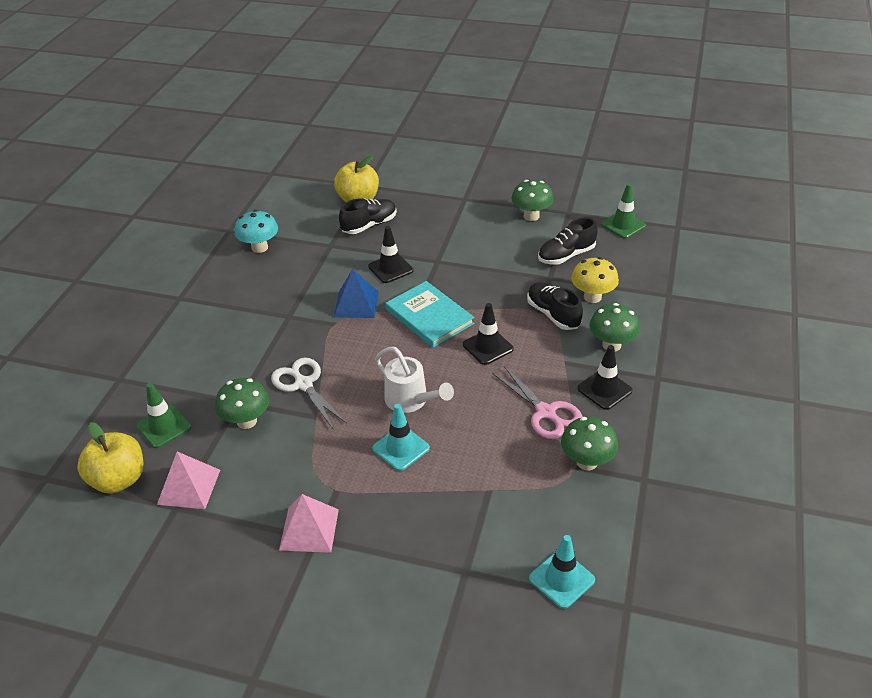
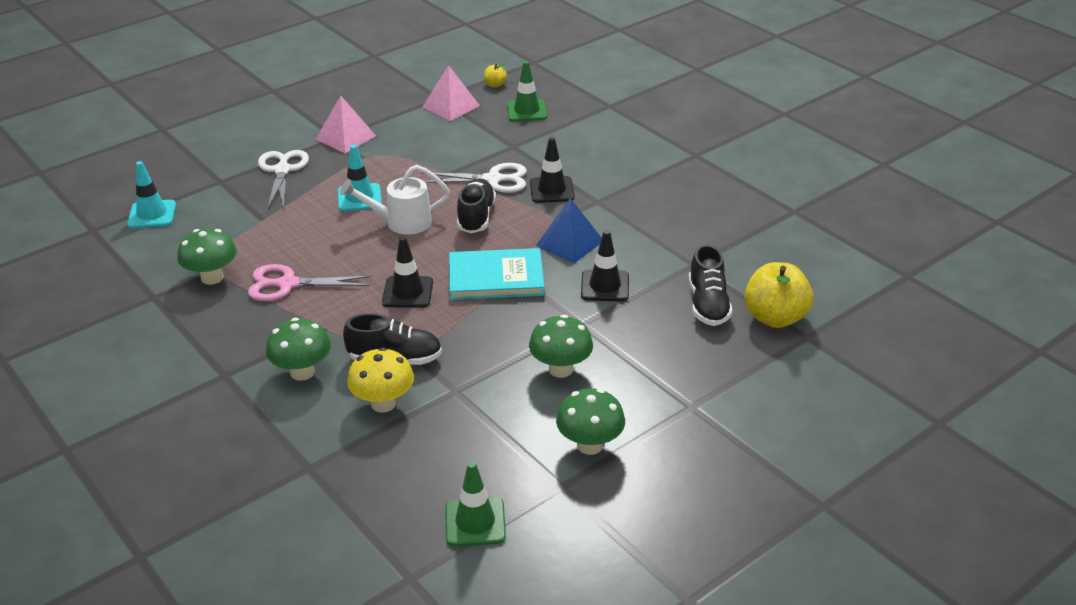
camera: 125 degrees right, 5 degrees down
(119, 479) = (495, 85): yellow apple -> yellow apple, size x0.46
(246, 421) = (485, 143): green mushroom -> green mushroom (560, 369)
(259, 248) = (738, 219): turquoise mushroom -> none
(406, 535) = (282, 170): none -> white scissors
(566, 255) = (476, 427): black shoe -> black shoe (476, 217)
(604, 389) = (261, 332): black traffic cone -> black traffic cone (552, 190)

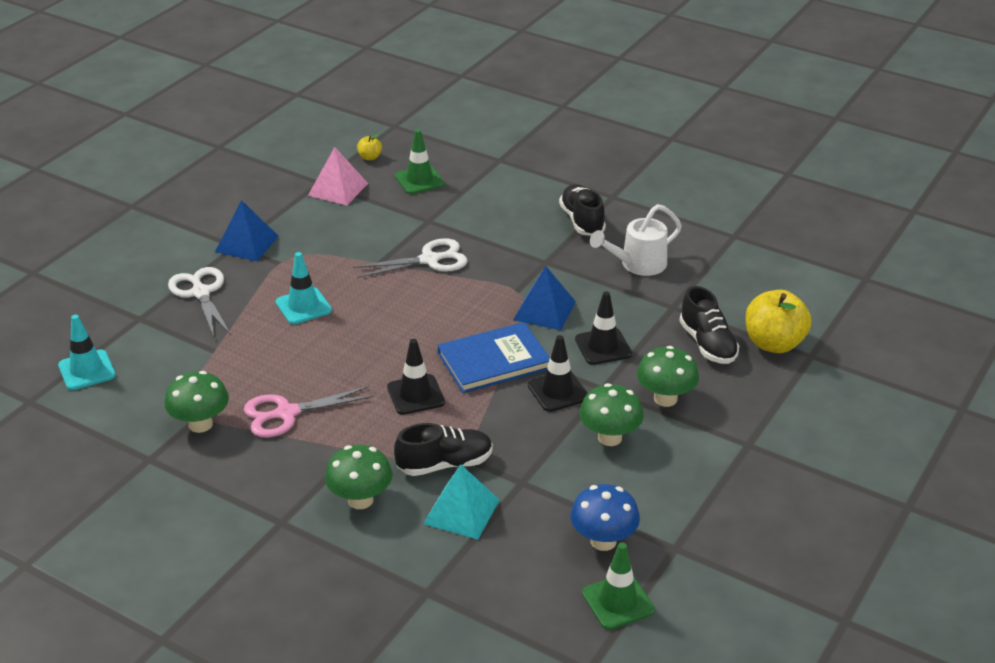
camera: 20 degrees left, 0 degrees up
(346, 137) = (247, 244): pink pyramid -> blue pyramid
(383, 403) = (461, 511): yellow mushroom -> turquoise pyramid
(401, 222) = (363, 324): white watering can -> white watering can (637, 265)
(476, 217) = (436, 302): black shoe -> black shoe (582, 221)
(496, 278) = (494, 361): turquoise book -> blue book
(496, 462) = (603, 541): none -> blue mushroom
(552, 190) = (495, 259): black traffic cone -> black traffic cone (558, 391)
(590, 445) = (678, 503): green mushroom -> green mushroom (665, 399)

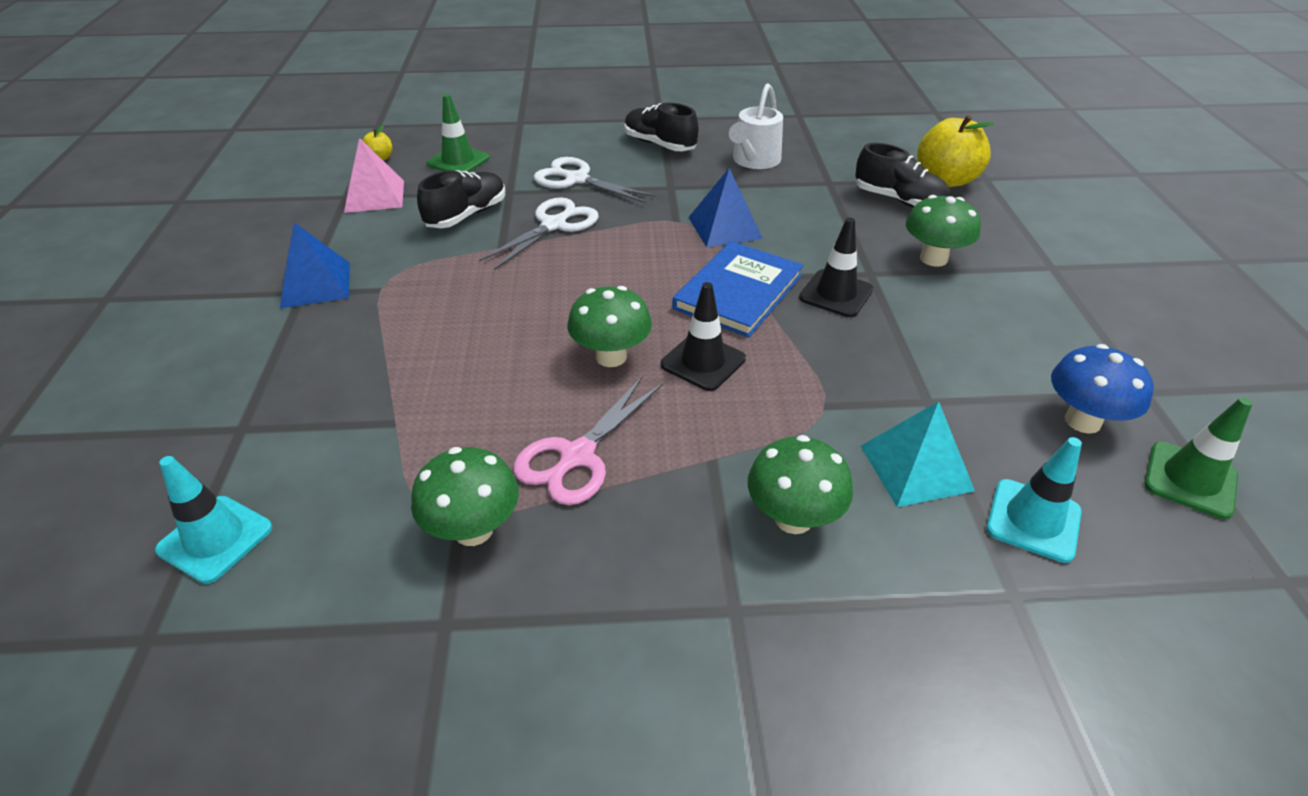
camera: 35 degrees left, 5 degrees up
(201, 293) = (306, 361): white scissors -> white scissors (576, 179)
(303, 306) = (461, 323): turquoise traffic cone -> turquoise traffic cone (1033, 520)
(445, 464) = (829, 422): black shoe -> black shoe (467, 215)
(603, 347) = (819, 237): black traffic cone -> none
(609, 437) = (940, 315): green mushroom -> green mushroom (611, 356)

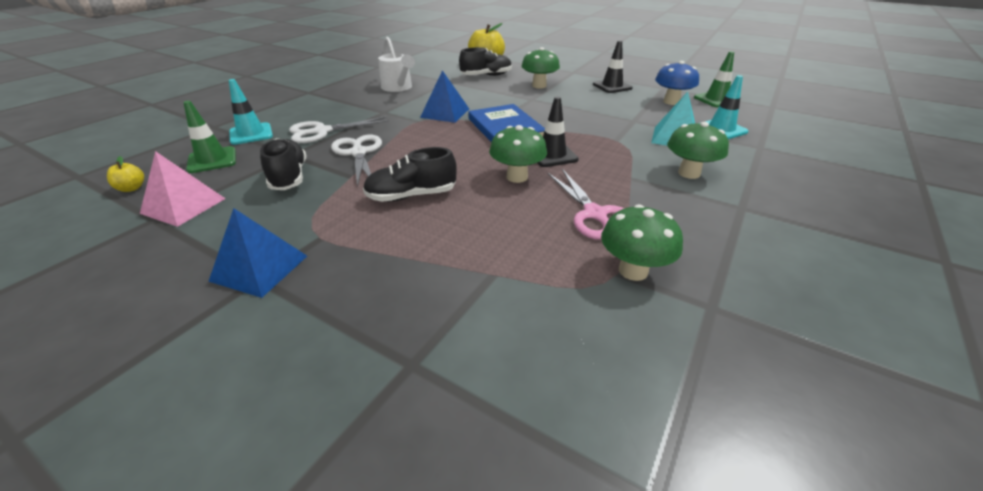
camera: 55 degrees left, 5 degrees down
(215, 539) = (549, 416): turquoise traffic cone -> turquoise traffic cone (251, 134)
(659, 144) = (334, 101): black shoe -> black shoe (411, 196)
(836, 294) = (537, 110): black traffic cone -> black traffic cone (612, 86)

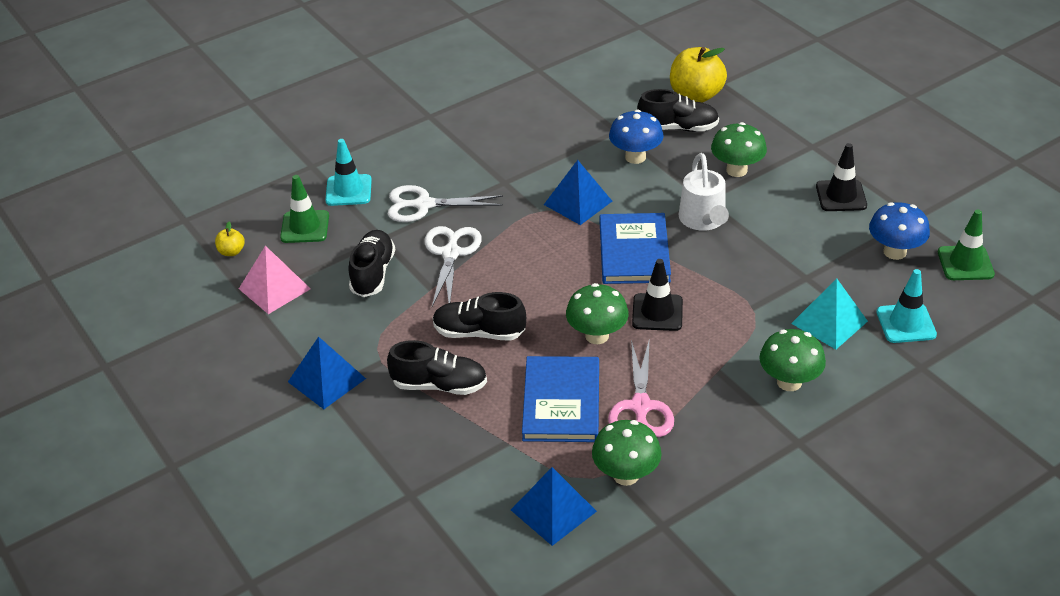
camera: 25 degrees right, 5 degrees up
(393, 243) = (439, 385): none -> black shoe
(398, 88) = (544, 132): white watering can -> white watering can (703, 221)
(469, 89) = (635, 157): none -> blue mushroom
(523, 228) = (561, 402): none -> blue book
(592, 327) = (553, 510): none -> blue pyramid

